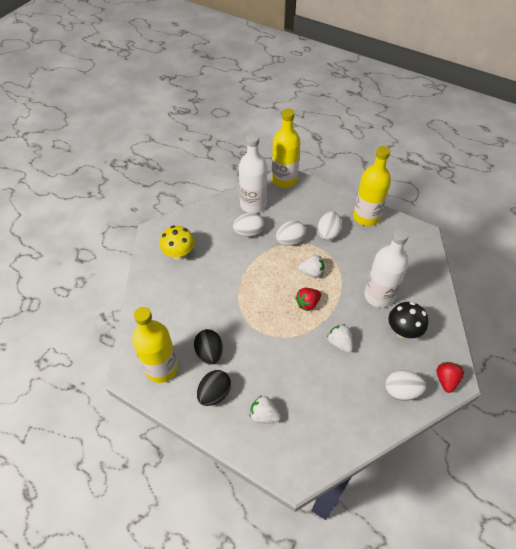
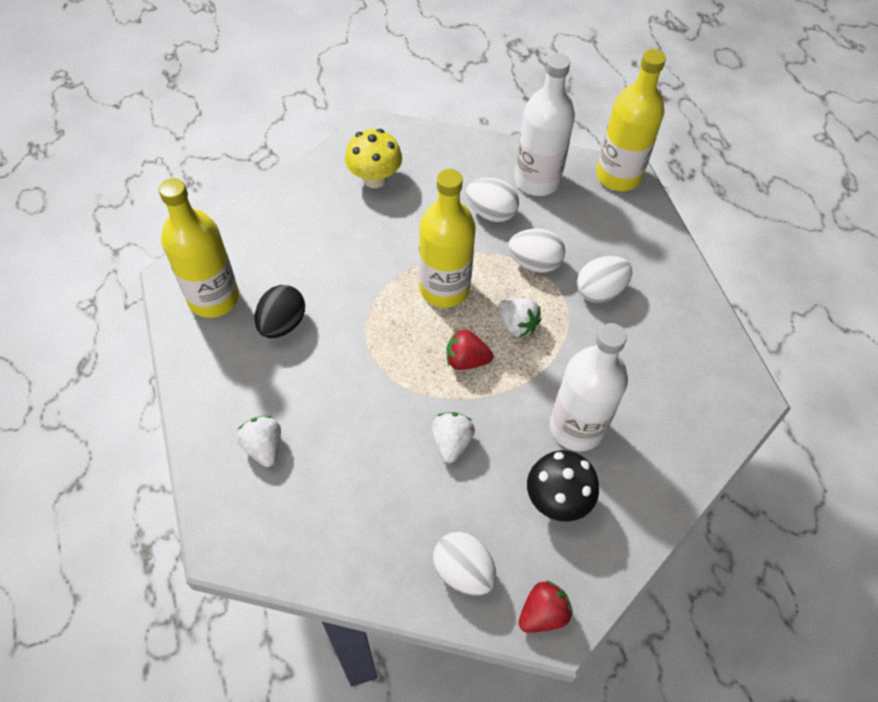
camera: 40 degrees right, 5 degrees up
(214, 393) = (238, 374): black egg -> none
(366, 217) = (684, 309): yellow bottle -> yellow bottle (444, 288)

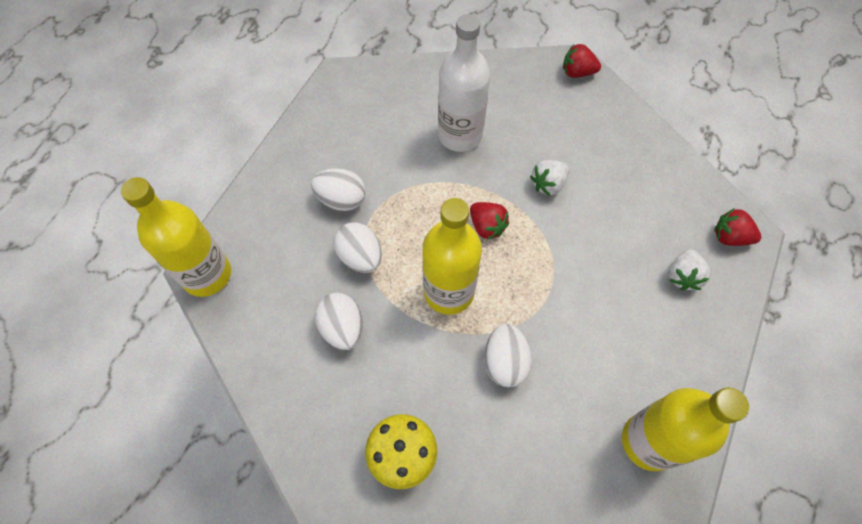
camera: 135 degrees left, 5 degrees up
(241, 525) = (730, 237): none -> red strawberry
(282, 324) = (603, 366): black egg -> none
(463, 571) = (604, 118): white egg -> white egg (504, 362)
(517, 325) = (425, 223): white strawberry -> none
(537, 180) = (271, 327): white bottle -> none
(557, 500) = (514, 111): black mushroom -> none

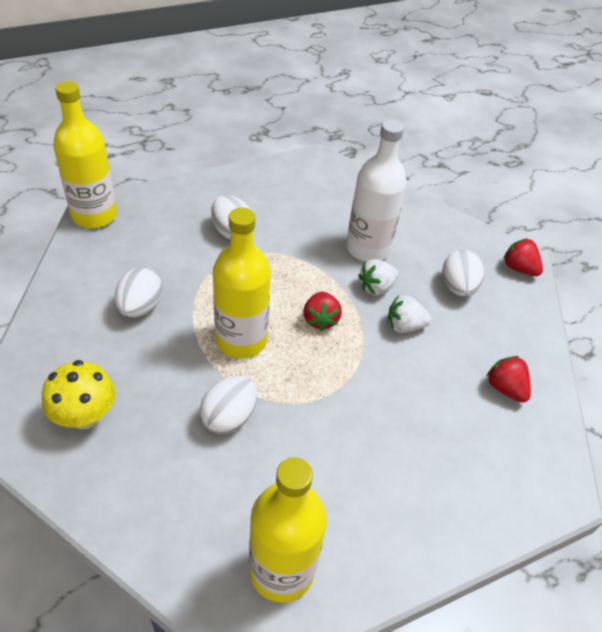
camera: 35 degrees right, 15 degrees down
(360, 257) = (204, 274): white egg -> white egg (458, 287)
(682, 276) = (455, 474): white strawberry -> white strawberry (376, 287)
(730, 237) = (537, 479): red strawberry -> red strawberry (505, 388)

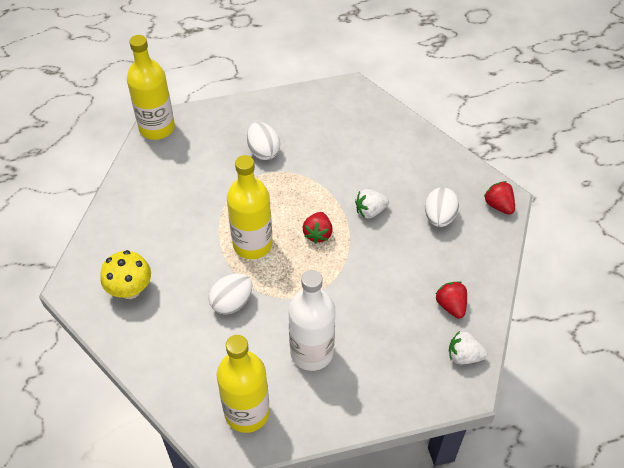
camera: 15 degrees right, 5 degrees up
(140, 307) = (181, 210): white egg -> none
(368, 248) = (372, 176): white bottle -> white bottle (311, 352)
(404, 326) = (384, 246): white strawberry -> white strawberry (464, 356)

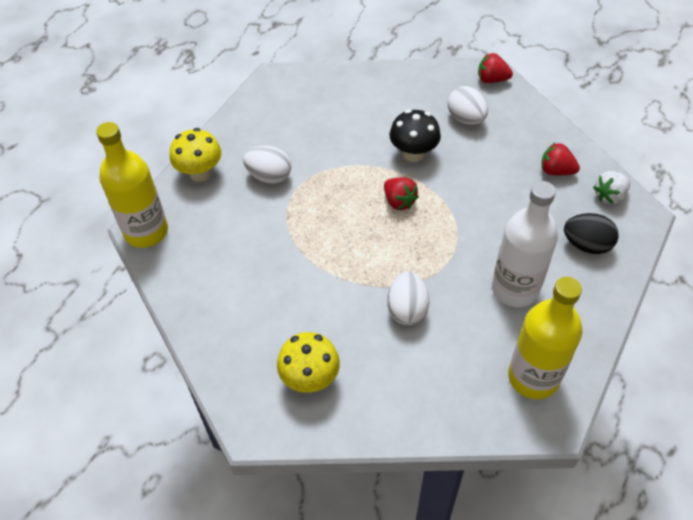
camera: 45 degrees left, 0 degrees up
(228, 116) = (200, 173): none -> yellow mushroom
(252, 244) = (360, 252): yellow bottle -> none
(370, 211) = (413, 154): white strawberry -> black mushroom
(398, 371) = (586, 245): none -> black egg

